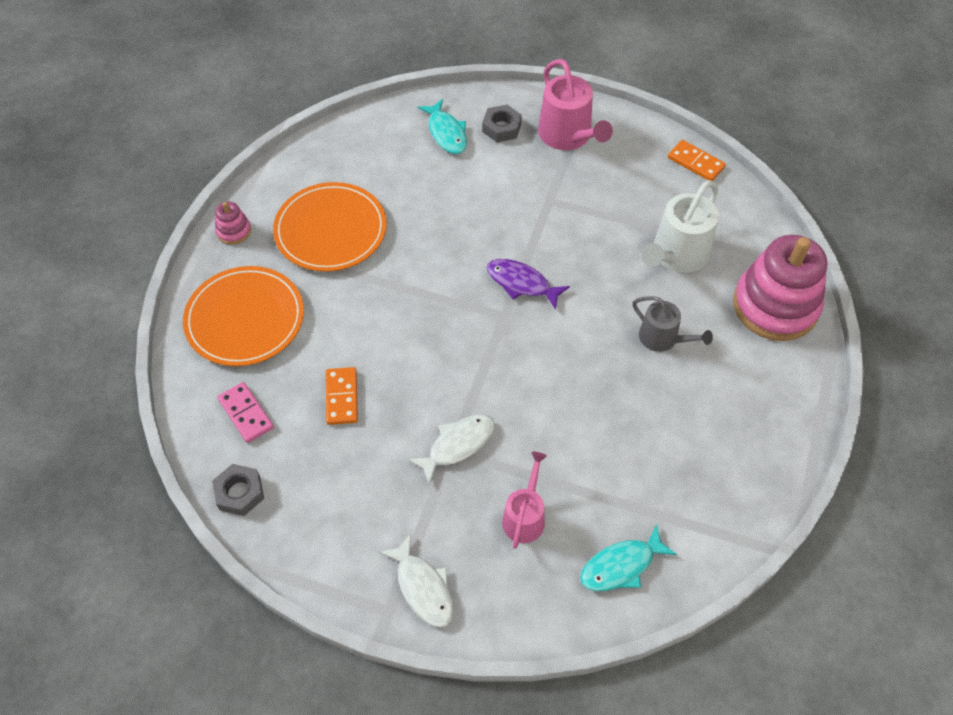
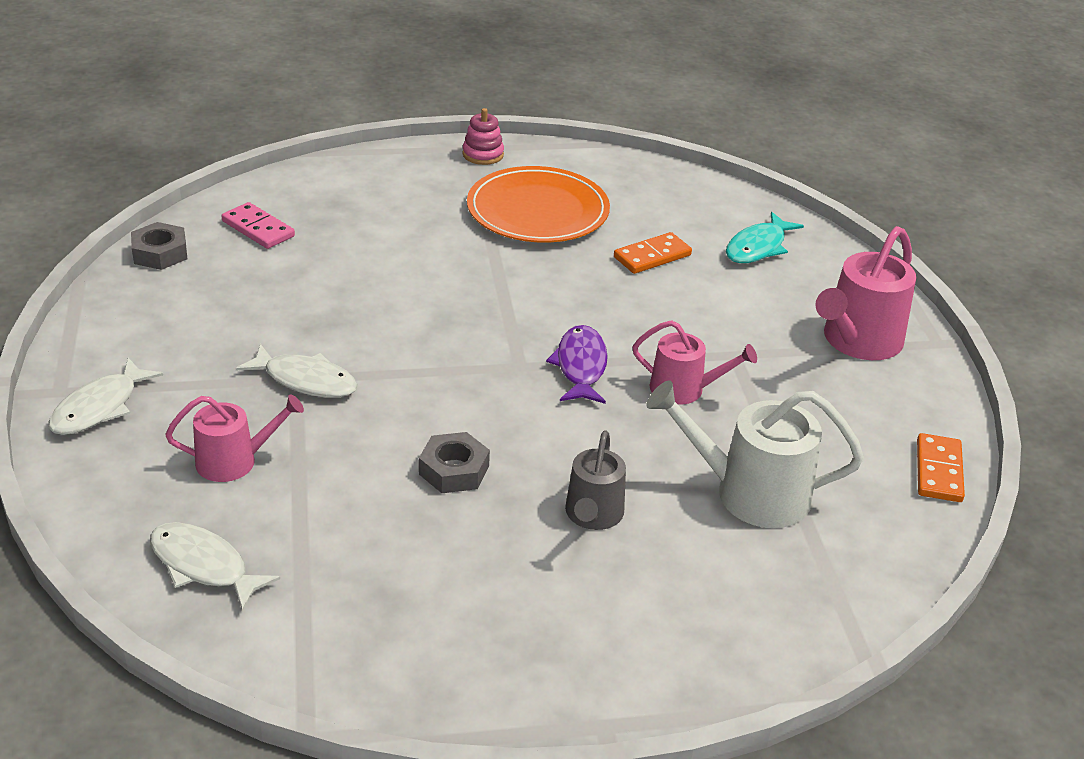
camera: 60 degrees right, 20 degrees down
(245, 319) = (376, 193): orange plate -> none
(246, 414) = (258, 229): pink domino -> pink domino turned 75 degrees counterclockwise
(341, 397) = (318, 281): orange domino -> orange domino (652, 256)
(501, 127) = (812, 285): grey nut -> grey nut (454, 470)
(570, 241) = (683, 389): none -> pink watering can
(621, 566) = (203, 566): turquoise fish -> white fish
(775, 306) = (748, 623): pink stacking toy -> none

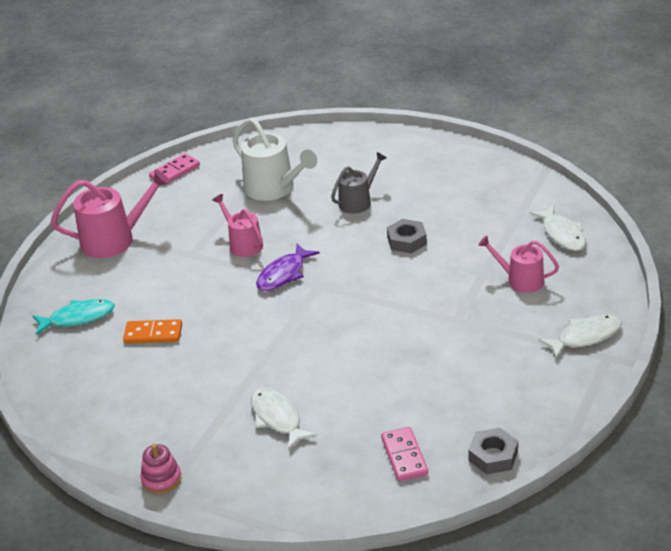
camera: 140 degrees left, 0 degrees up
(305, 380) = (451, 316): white fish -> white fish (277, 418)
(538, 210) = (183, 401): orange plate -> none
(938, 471) = (175, 171): orange domino -> pink domino

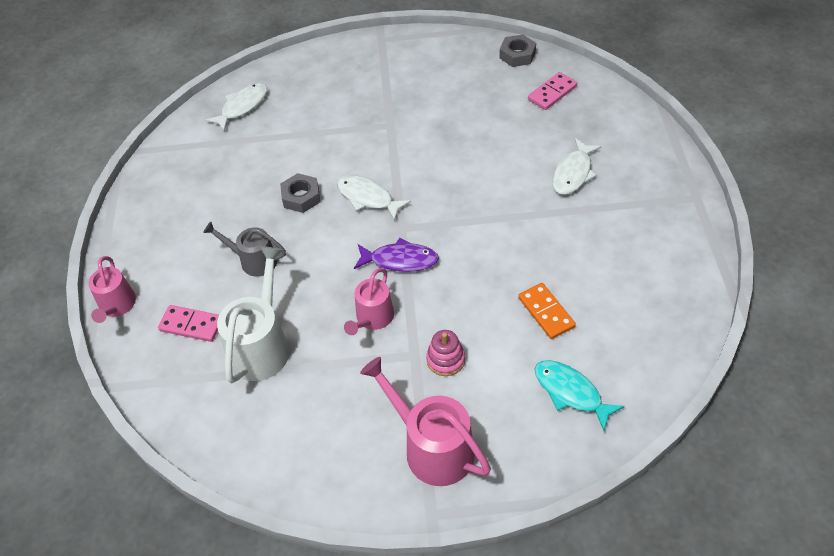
camera: 120 degrees left, 15 degrees up
(161, 479) = (687, 206): pink stacking toy -> pink stacking toy (445, 359)
(175, 171) = (269, 472): pink domino -> pink domino (191, 325)
(520, 280) = (318, 108): pink watering can -> pink watering can (117, 306)
(585, 337) = (366, 55): white fish -> white fish (368, 198)

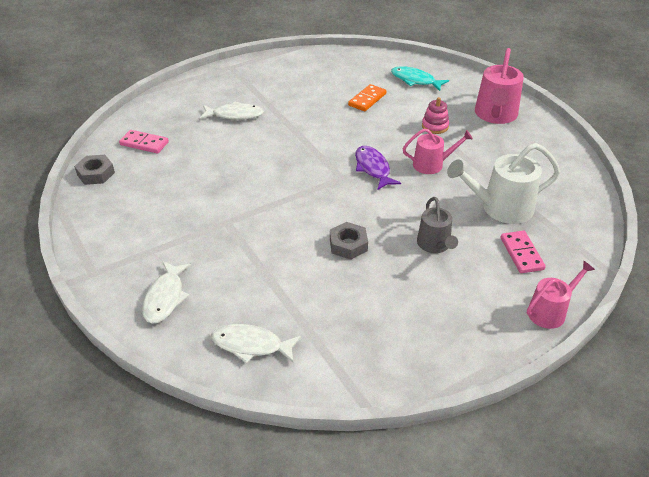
camera: 120 degrees left, 10 degrees down
(368, 198) = (323, 205): white fish -> white fish (165, 298)
(571, 392) = (415, 80): turquoise fish -> turquoise fish turned 105 degrees clockwise

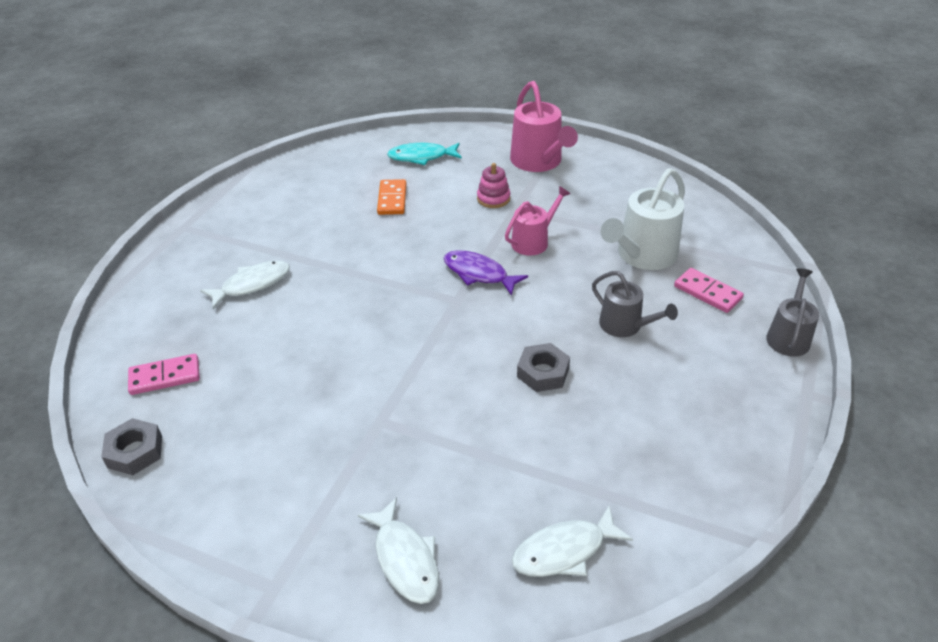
camera: 35 degrees left, 0 degrees up
(550, 311) = (788, 337): pink watering can -> grey watering can

